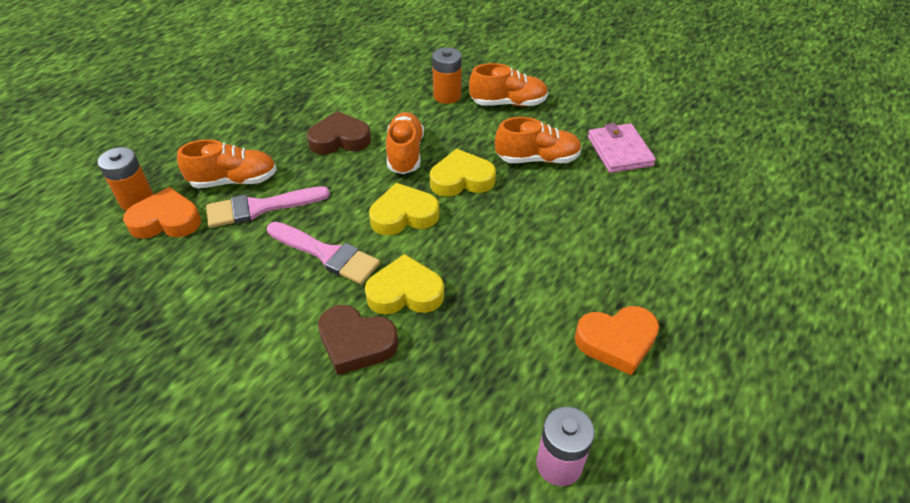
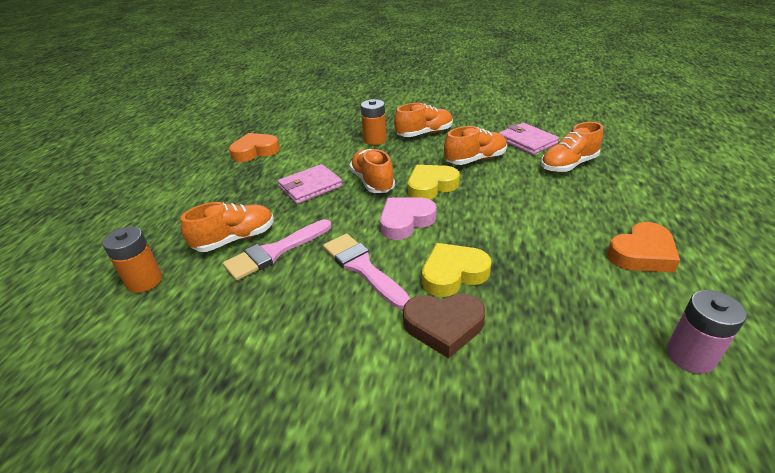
camera: 20 degrees left, 10 degrees down
(166, 220) = (187, 288): orange heart -> orange heart (255, 151)
(327, 254) = (362, 267): pink brush -> pink brush turned 135 degrees counterclockwise
(340, 139) = (310, 186): brown heart -> pink wallet
(404, 215) = (405, 221): yellow heart -> pink heart
(639, 201) = (568, 165): none -> orange shoe

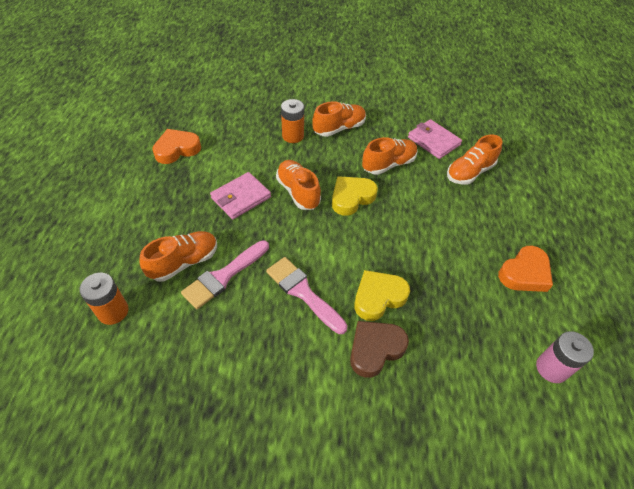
camera: 10 degrees left, 15 degrees up
(405, 221) = (333, 240): pink heart -> none
(444, 326) = (375, 349): brown heart -> brown heart turned 150 degrees clockwise

